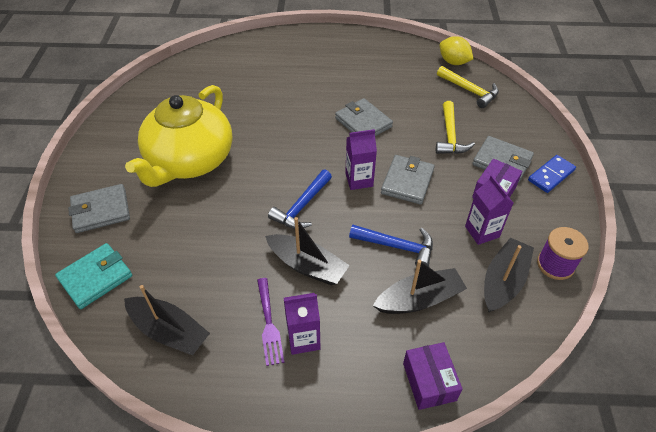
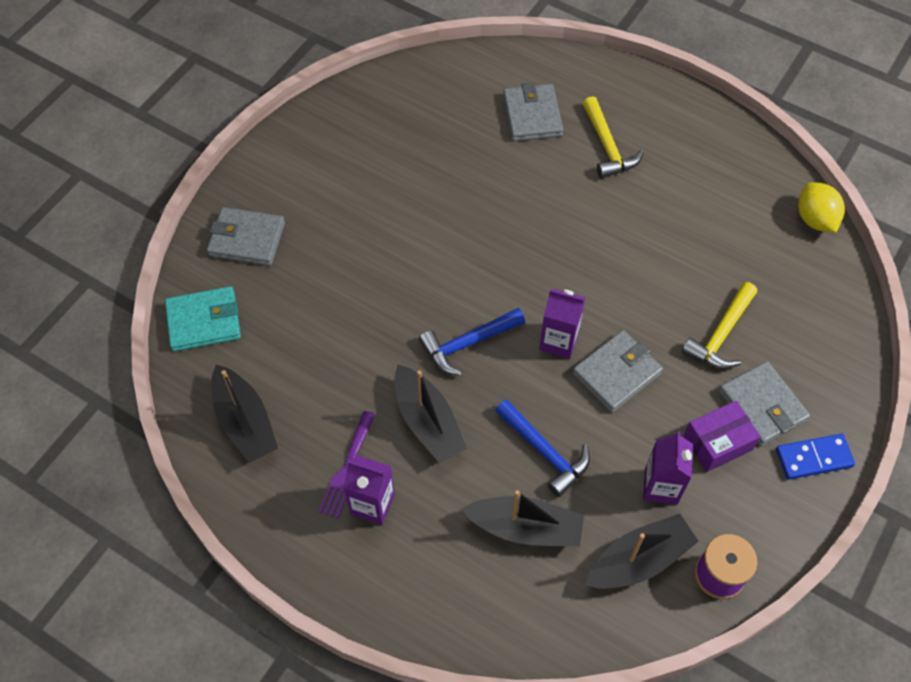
camera: 30 degrees right, 10 degrees up
(190, 161) = (375, 217): yellow teapot -> none
(363, 122) = (619, 260): grey wallet -> grey wallet (532, 115)
(429, 381) = (472, 622): purple box -> none
(469, 91) = (802, 277): yellow hammer -> yellow hammer (607, 146)

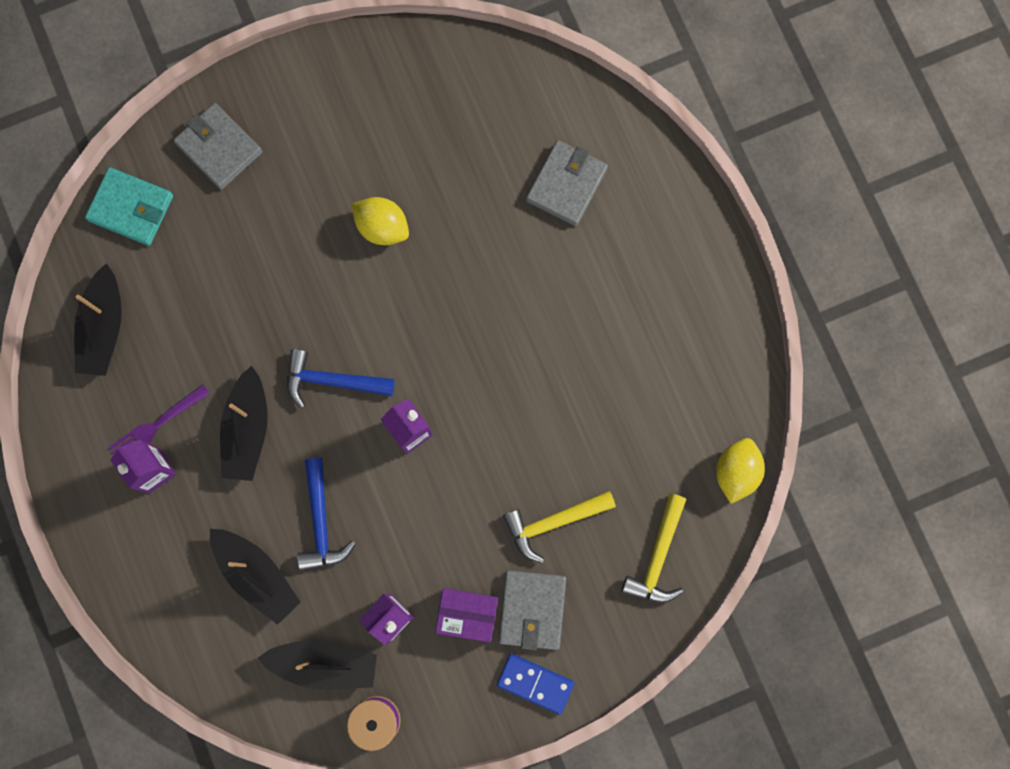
camera: 35 degrees right, 20 degrees up
(419, 218) = (382, 227): none -> yellow lemon
(607, 146) = (609, 266): yellow hammer -> yellow hammer (657, 556)
(617, 373) = (435, 495): grey wallet -> none

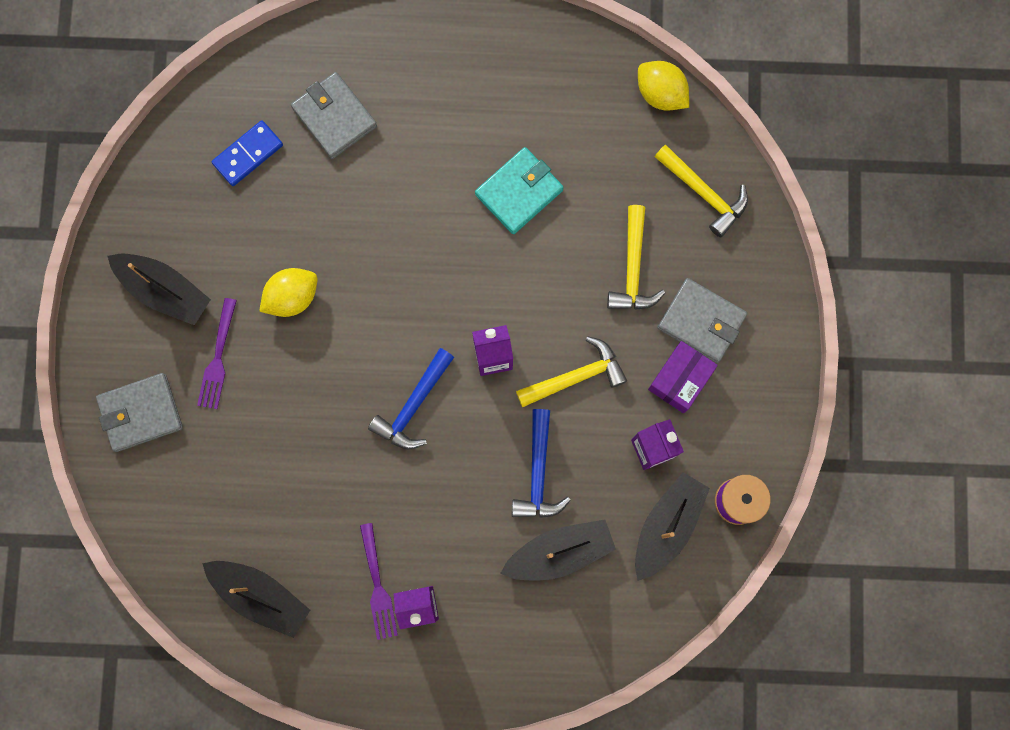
camera: 65 degrees left, 0 degrees up
(131, 208) = (157, 521): turquoise wallet -> turquoise wallet (519, 192)
(247, 430) = (422, 503): black boat -> black boat (164, 291)
(298, 189) = (218, 357): none -> purple fork
(321, 522) = (538, 473): blue hammer -> blue hammer turned 75 degrees clockwise
(426, 516) = (576, 377): none -> yellow hammer
(535, 683) = (766, 348): blue domino -> blue domino (248, 154)

